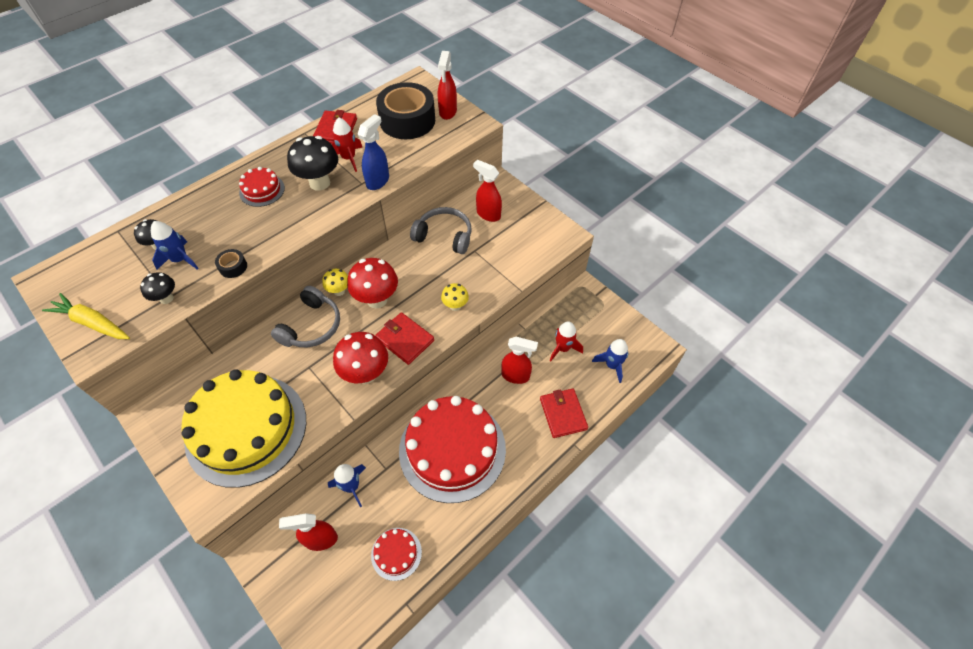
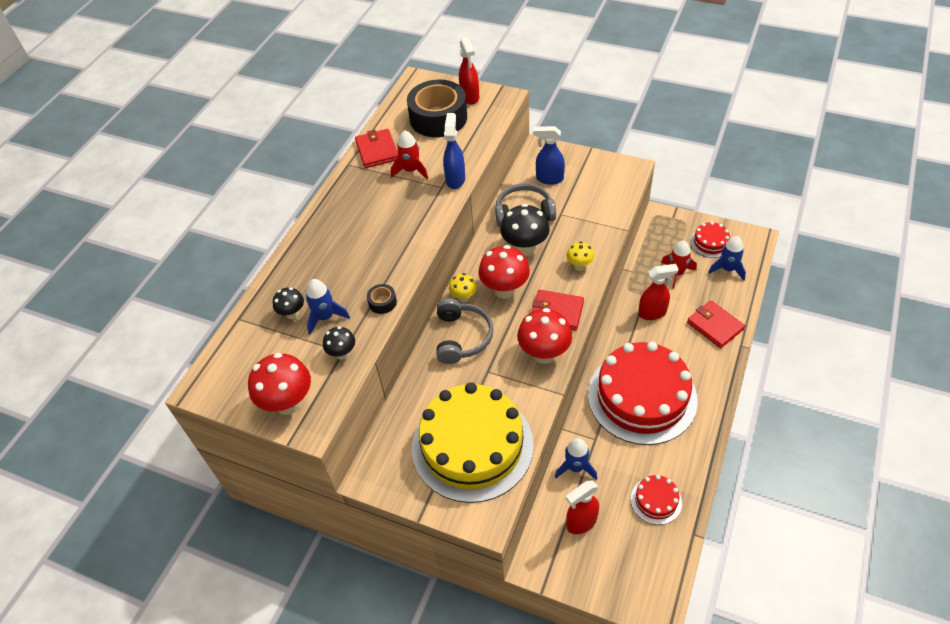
camera: 20 degrees left, 5 degrees down
(92, 323) = (288, 403): yellow carrot -> red mushroom
(262, 190) = (351, 228): red cake -> red cake (710, 242)
(319, 183) = (402, 201): black mushroom -> black mushroom (525, 248)
(488, 214) = (549, 179): red spray bottle -> blue spray bottle

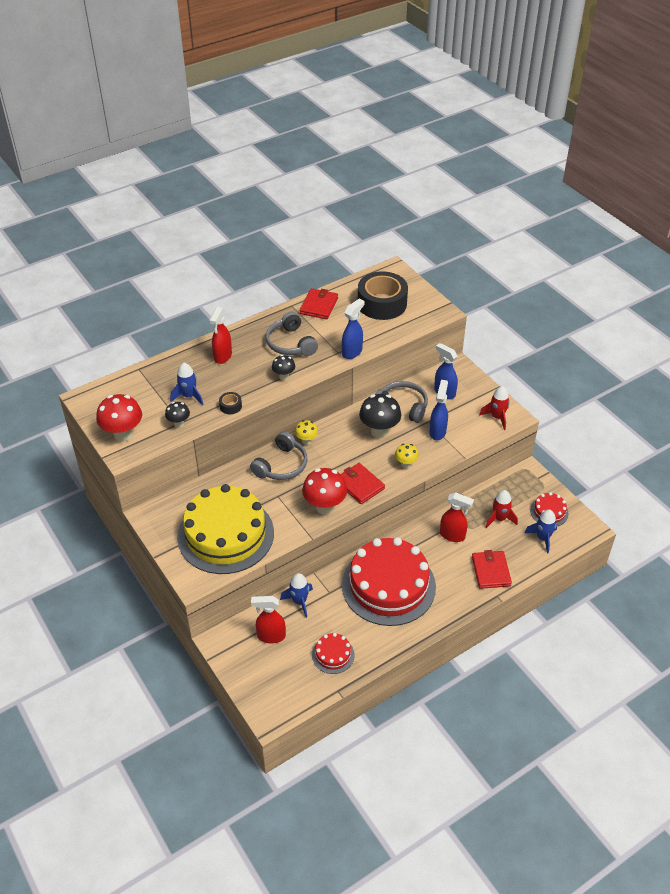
camera: 30 degrees right, 5 degrees down
(292, 314) = (171, 383): black mushroom -> black mushroom (284, 376)
(384, 203) = (290, 343): none -> grey headphones
(411, 170) = (328, 331): red rocket -> red rocket (497, 417)
(470, 97) = (418, 300): red spray bottle -> red spray bottle (222, 356)
(505, 290) = (338, 451): red mushroom -> none
(578, 219) = (437, 432): none -> blue spray bottle

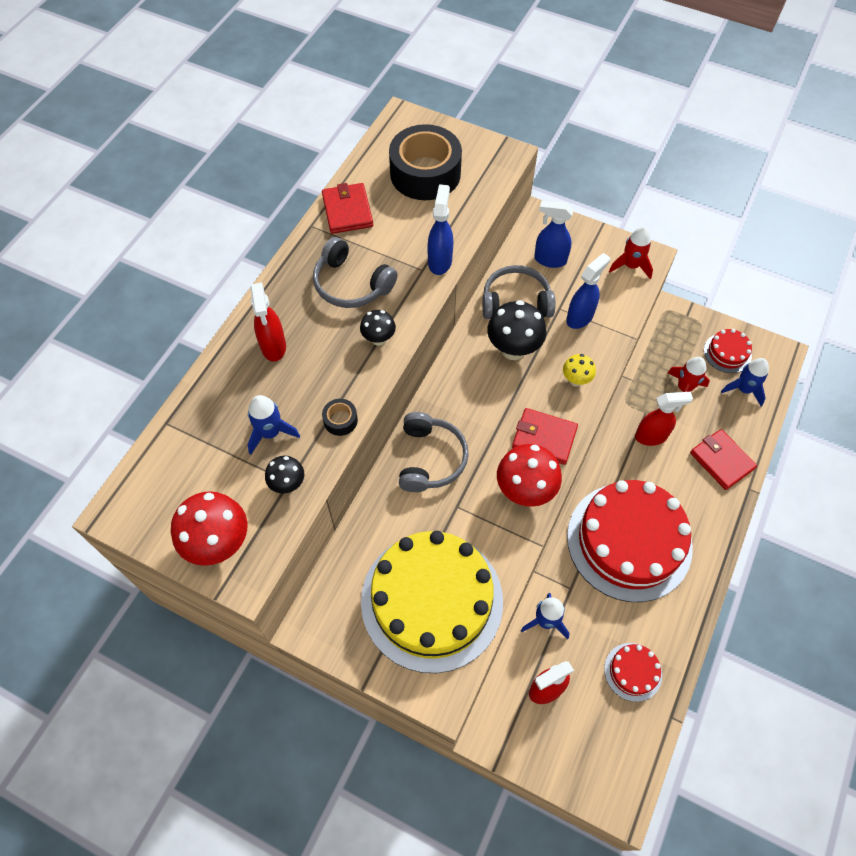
camera: 30 degrees left, 15 degrees up
(306, 441) = (436, 407): yellow mushroom -> none
(437, 432) = (580, 317): blue spray bottle -> blue spray bottle turned 60 degrees clockwise

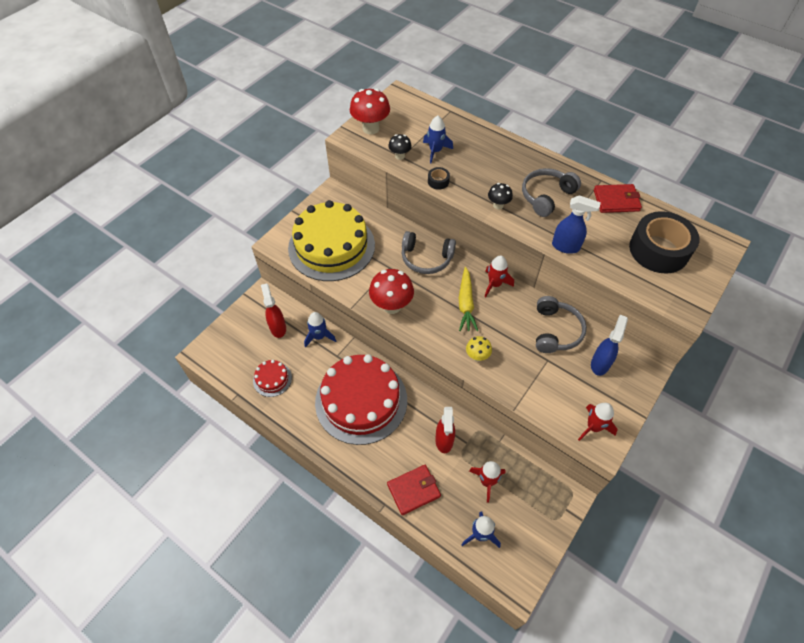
camera: 100 degrees right, 5 degrees down
(273, 347) = (498, 156): red spray bottle -> none
(459, 370) = (495, 284): none -> red rocket
(499, 400) = (466, 304): none -> yellow carrot
(513, 349) = (509, 321): black mushroom -> none
(544, 438) = (430, 325): red wallet -> none
(580, 317) = (537, 373): blue spray bottle -> none
(727, 353) = (521, 533): red cake -> none

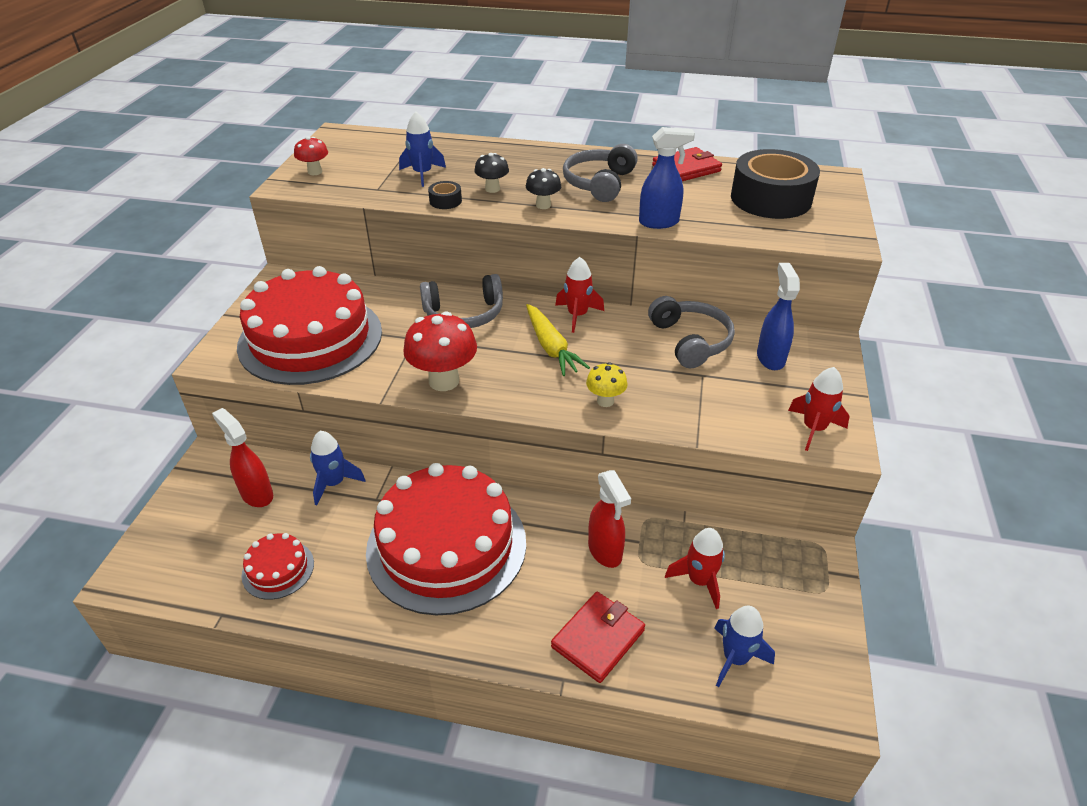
camera: 25 degrees left, 15 degrees down
(331, 246) = (310, 338): yellow cake -> red cake
(371, 128) = (315, 172): red mushroom -> red mushroom, size x0.55
(400, 156) = (374, 189): black mushroom -> black mushroom (492, 189)

